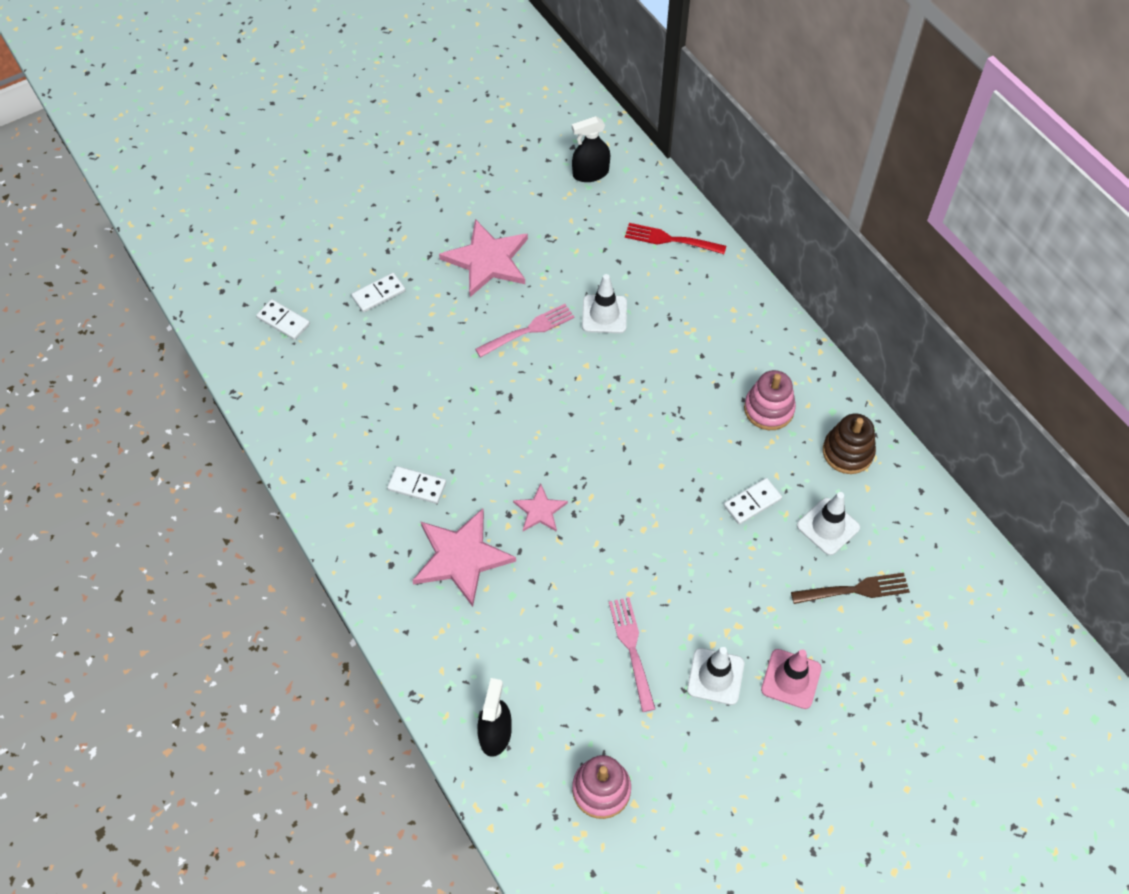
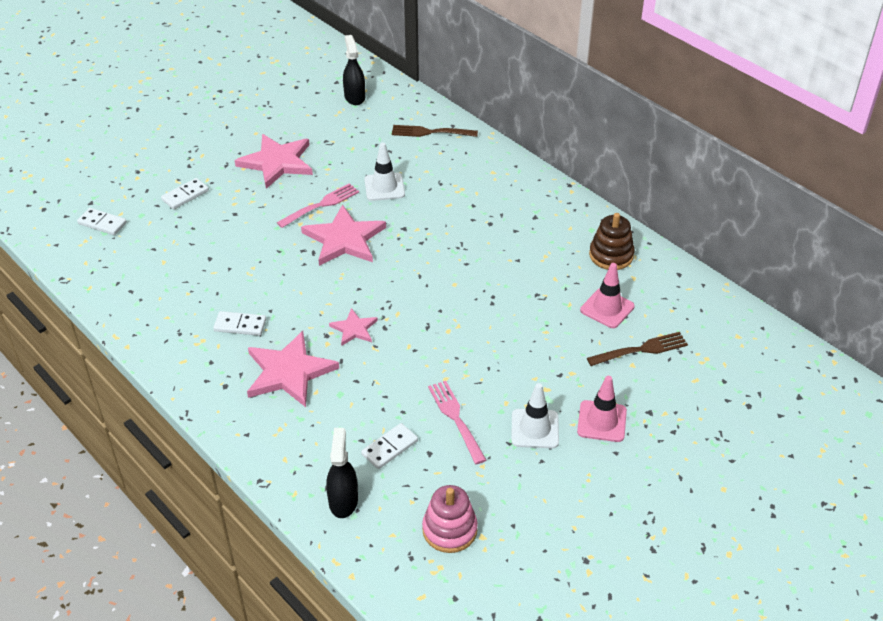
camera: 10 degrees left, 15 degrees down
(547, 383) = (344, 239): none -> pink star
(590, 173) = (354, 97): black spray bottle -> black spray bottle turned 105 degrees clockwise
(671, 240) = (431, 132): red fork -> brown fork
(752, 502) = (538, 300): white domino -> white domino (390, 448)
(768, 409) = (537, 234): pink stacking toy -> none
(828, 526) = (607, 308): white traffic cone -> pink traffic cone

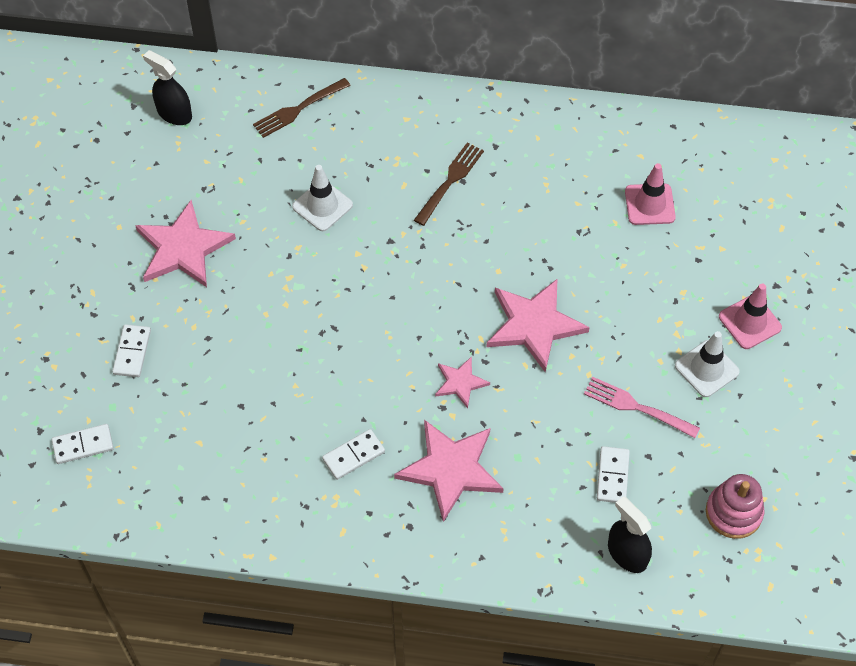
camera: 40 degrees left, 15 degrees up
(320, 205) = (283, 269): pink fork -> none
(344, 239) = (348, 292): pink star -> pink star (534, 325)
(611, 255) = (600, 144): brown stacking toy -> none
(640, 350) = (714, 229): brown fork -> brown fork (450, 182)

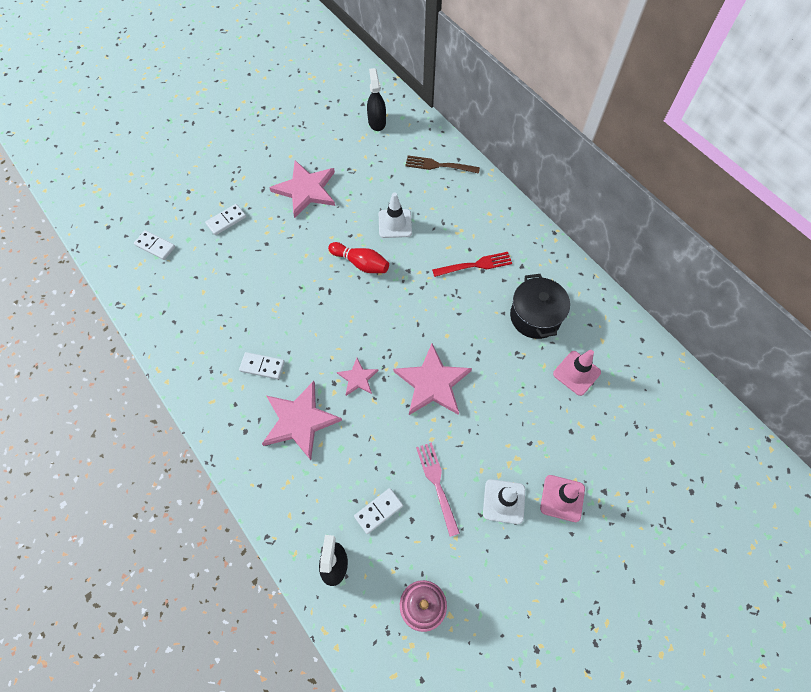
camera: 45 degrees right, 5 degrees up
(334, 274) = (361, 263): none -> red bowling pin
(450, 182) = (475, 265): brown fork -> red fork
(559, 184) = (535, 316): none -> black pot

